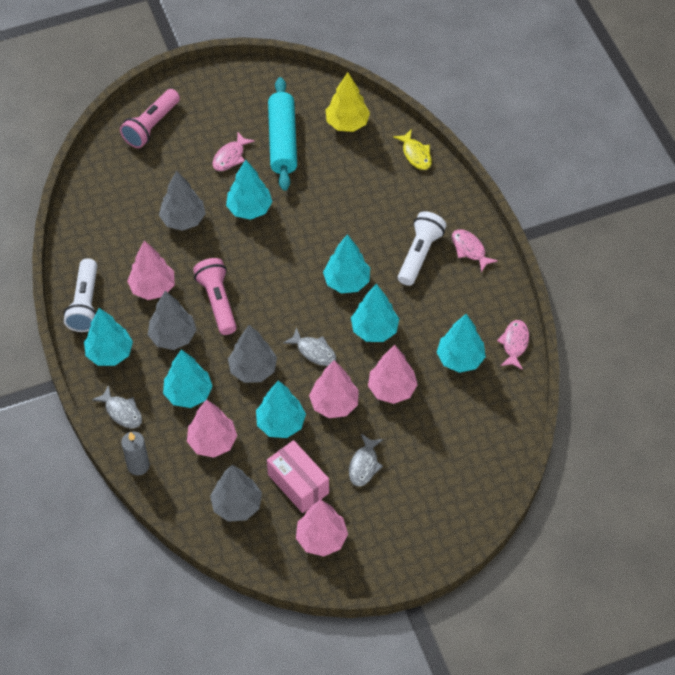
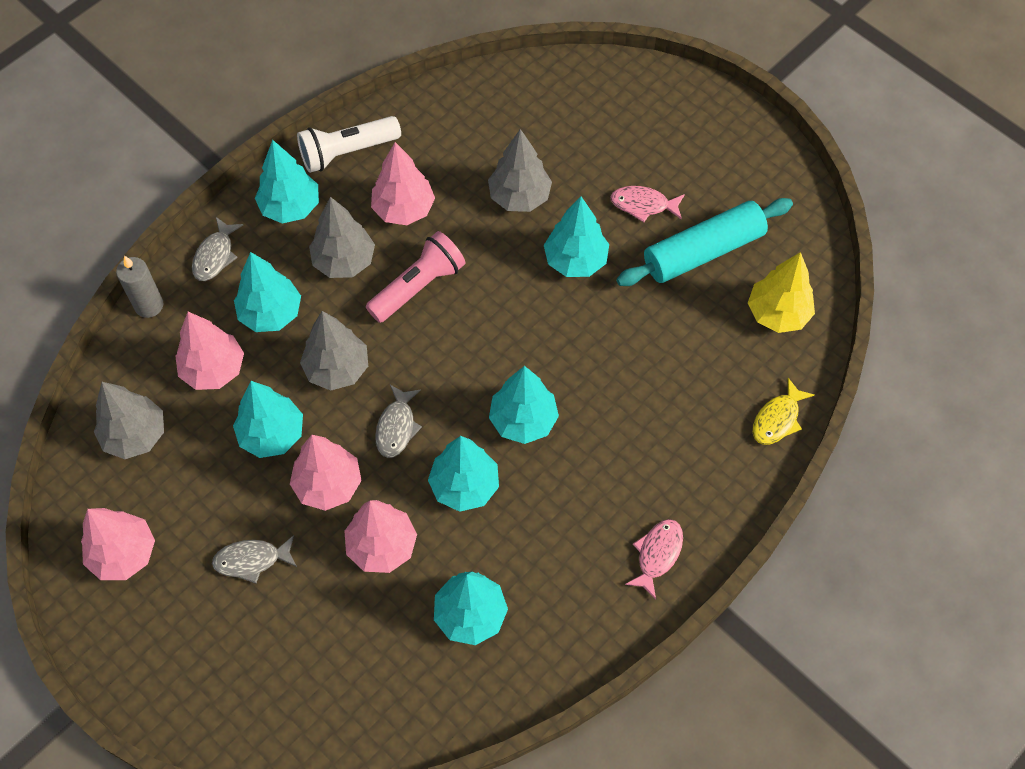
camera: 65 degrees right, 5 degrees up
(151, 126) = (639, 102): pink flashlight -> none
(298, 484) = (192, 492): pink box -> none
(419, 254) = (614, 492): white flashlight -> none
(514, 343) = (530, 679): pink fish -> none

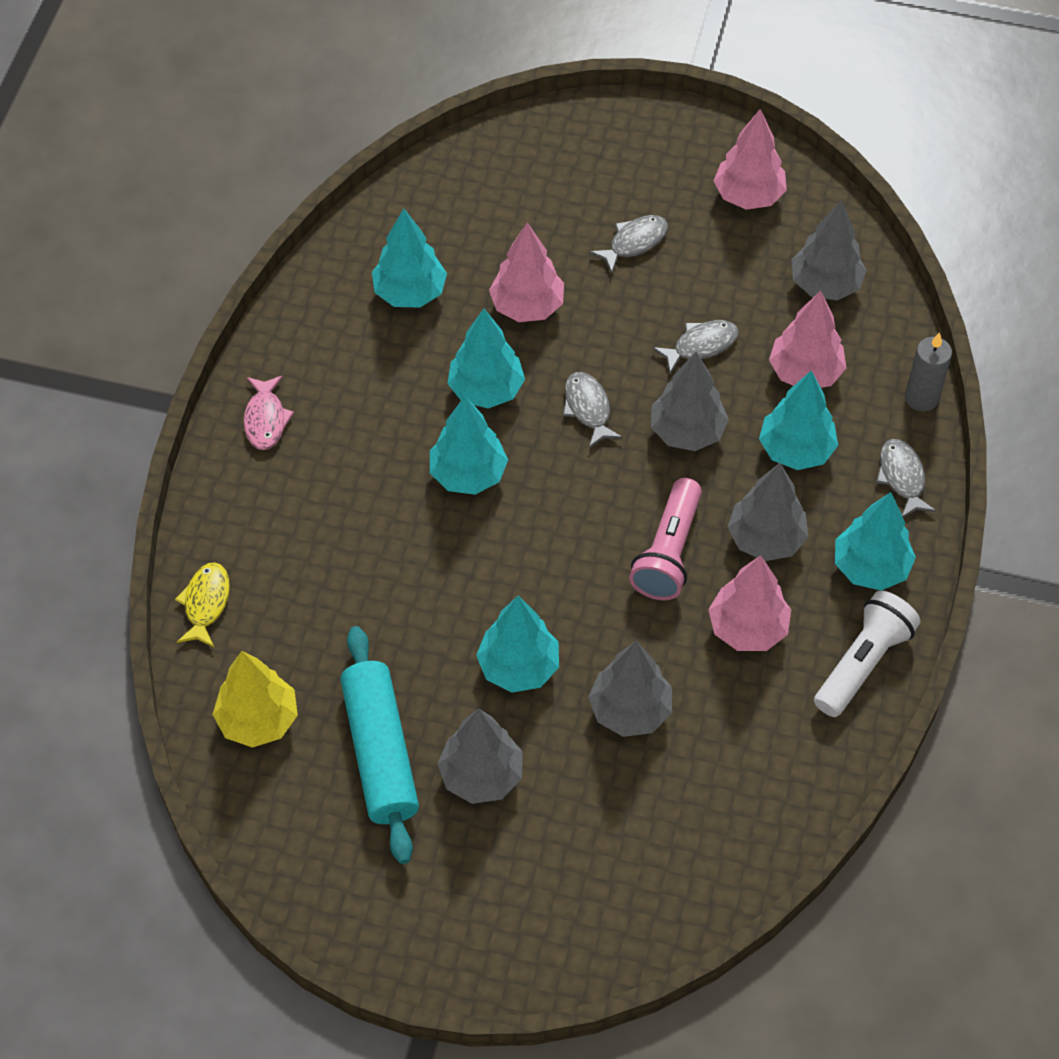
camera: 150 degrees right, 5 degrees down
(272, 434) = (701, 345): turquoise tree -> grey fish
(328, 485) = (614, 330): pink tree -> none
(643, 205) = (481, 775): pink fish -> grey tree
(703, 251) = (380, 752): turquoise rolling pin -> turquoise rolling pin turned 45 degrees counterclockwise

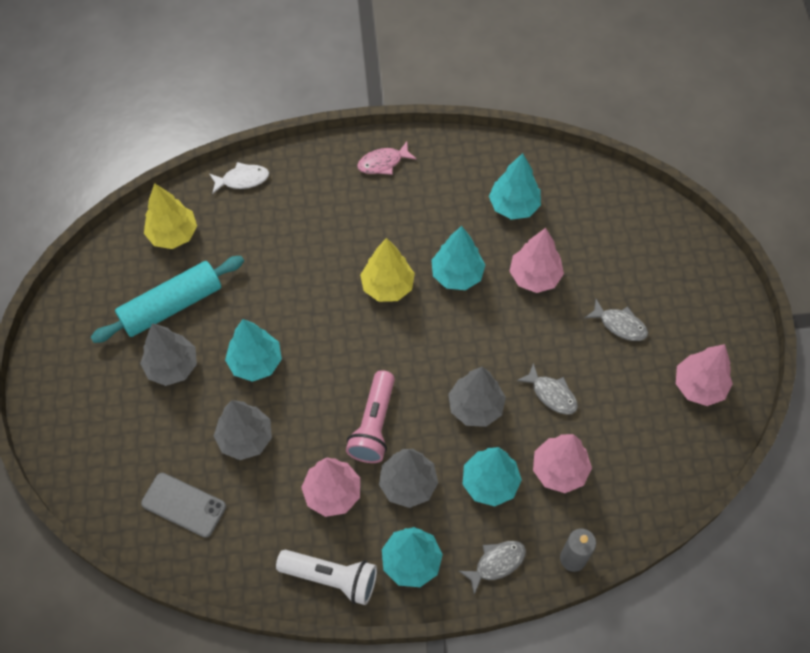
camera: 70 degrees right, 5 degrees up
(206, 603) = (242, 179): yellow fish -> white fish
(468, 474) = (387, 286): turquoise tree -> yellow tree
(588, 408) = (468, 340): grey fish -> none
(668, 552) = (374, 425): pink flashlight -> pink flashlight turned 75 degrees counterclockwise
(701, 813) = (184, 505): none -> grey phone
(825, 285) = (644, 462): grey tree -> none

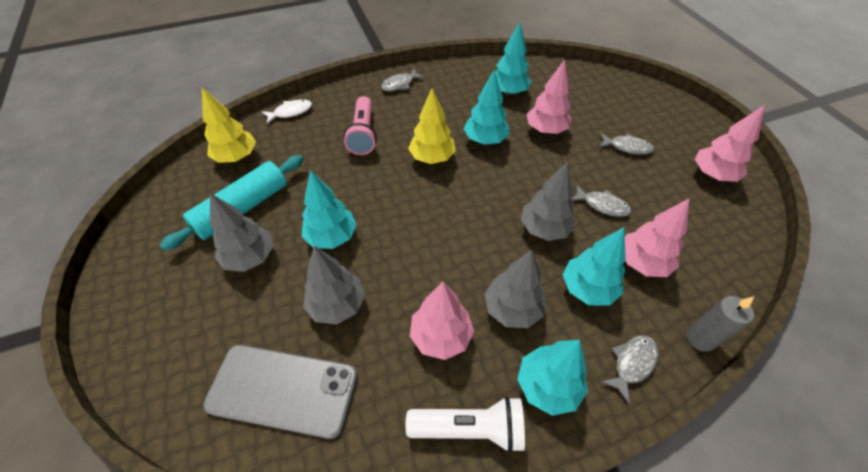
camera: 15 degrees left, 10 degrees down
(184, 505) = (283, 390): grey phone -> grey phone, size x1.55
(374, 425) = (459, 264): pink flashlight -> pink flashlight (363, 134)
(383, 162) = (400, 84): pink fish -> grey fish

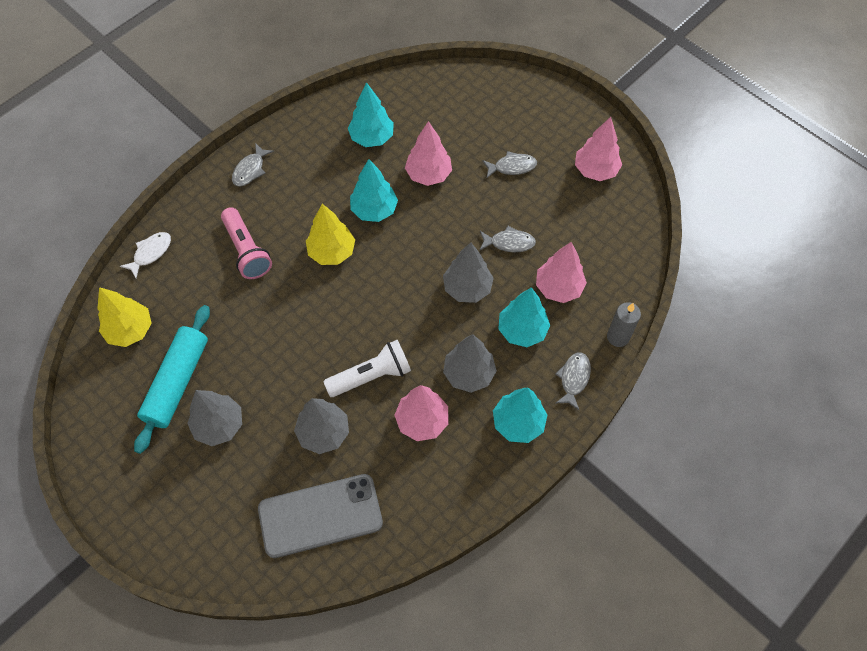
camera: 25 degrees left, 10 degrees up
(332, 237) = (282, 374): turquoise tree -> none
(469, 428) = (474, 478): white flashlight -> white flashlight (371, 376)

